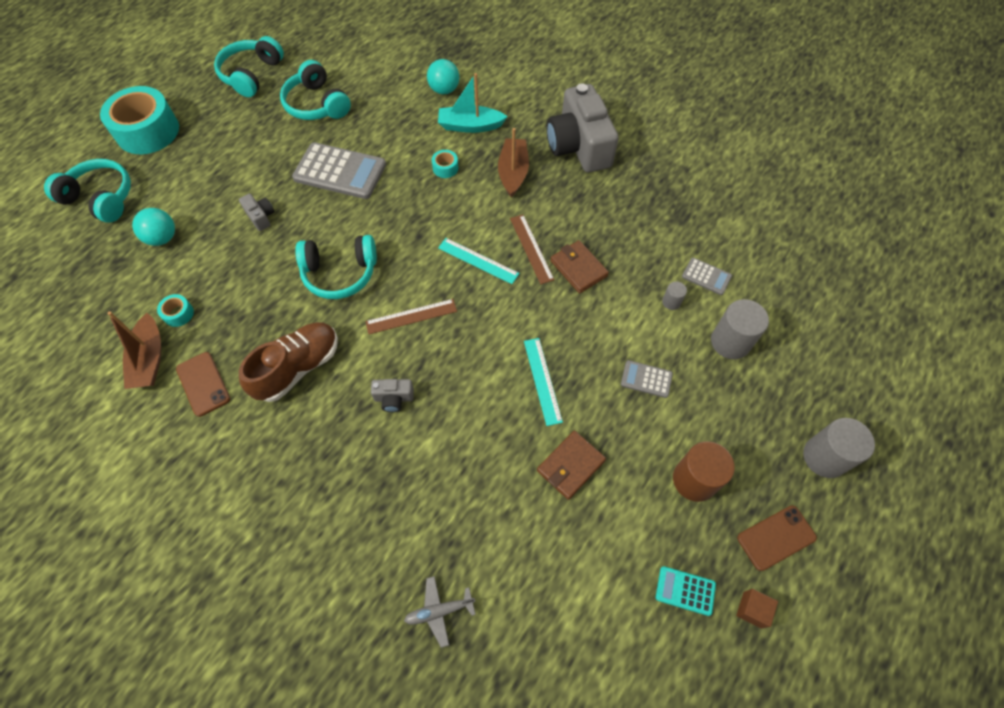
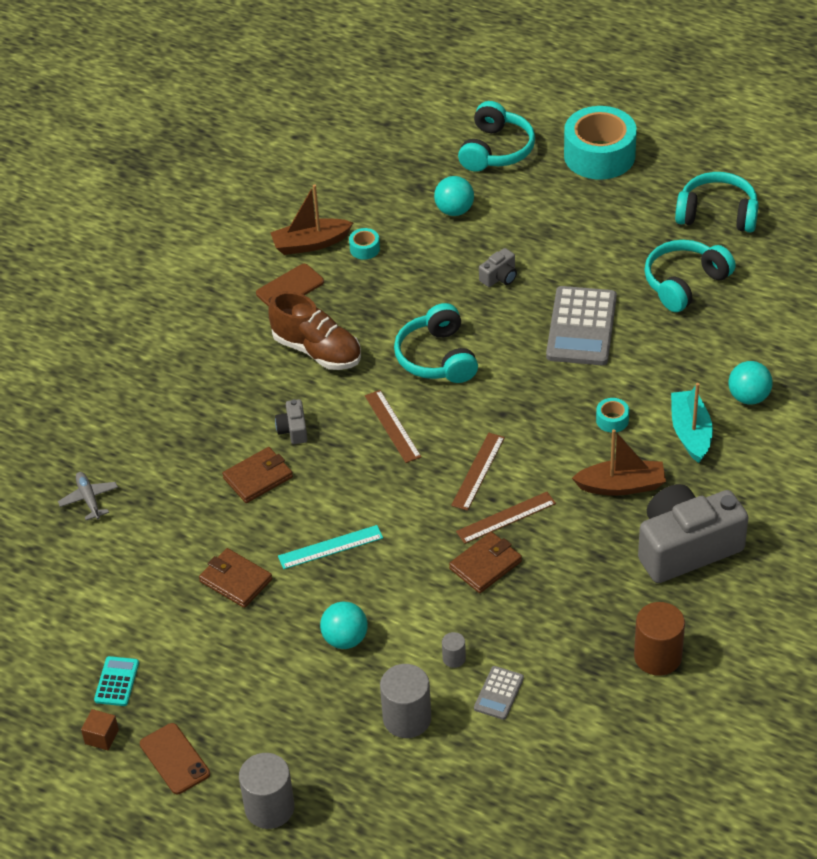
camera: 85 degrees right, 15 degrees down
(447, 435) = (258, 478): none -> brown wallet
(478, 261) = (478, 471): turquoise ruler -> brown ruler
(646, 379) = (345, 639): grey calculator -> turquoise ball
(694, 480) = (231, 687): brown cylinder -> brown cylinder (657, 656)

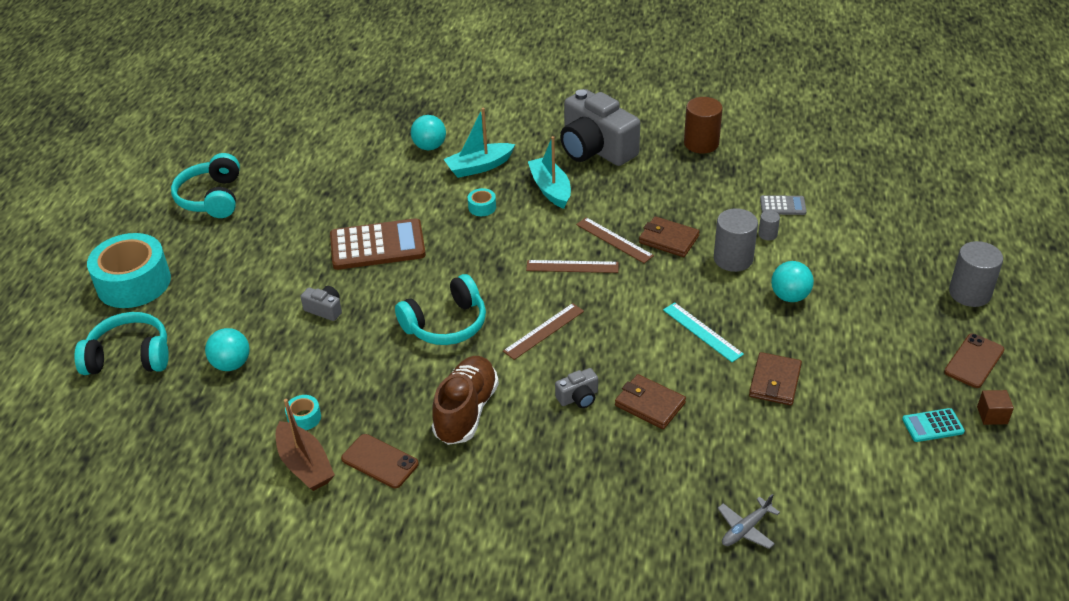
camera: 110 degrees left, 5 degrees down
(407, 718) = (838, 244): grey cylinder -> grey cylinder (733, 259)
(581, 327) = (377, 245): grey calculator -> brown calculator
(621, 486) = (550, 189): brown boat -> turquoise boat
(684, 283) = (306, 200): turquoise headphones -> none

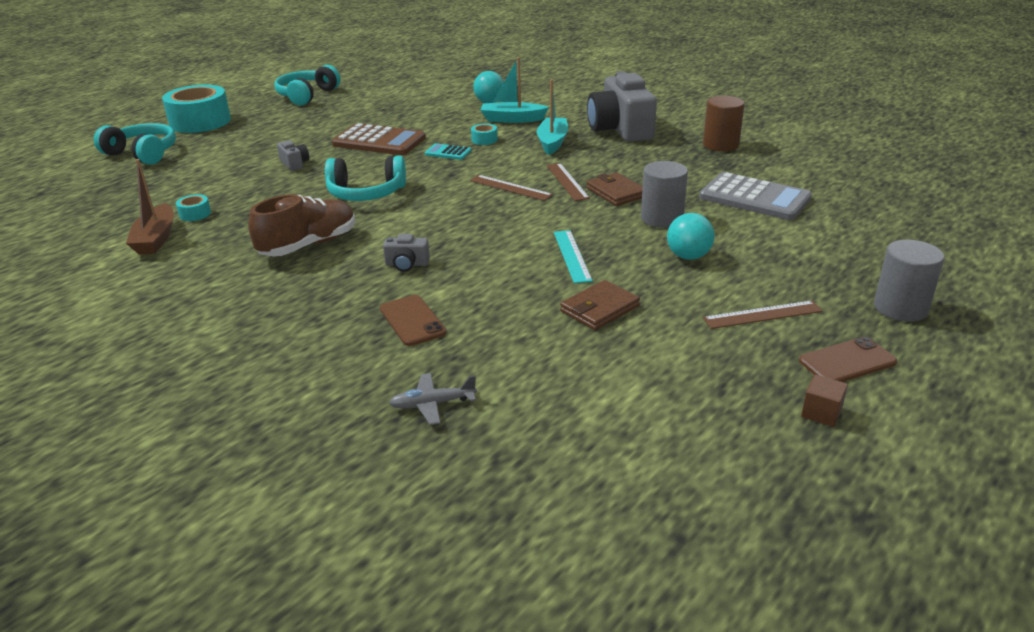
camera: 30 degrees right, 10 degrees down
(231, 364) = (194, 174): turquoise ball -> none
(380, 461) = (206, 253): brown phone -> brown phone (412, 321)
(544, 331) = (435, 217): brown ruler -> brown ruler (762, 315)
(650, 404) = (461, 287): brown wallet -> none
(767, 234) = (716, 212): grey cylinder -> none
(782, 206) = (754, 198): grey calculator -> grey calculator, size x2.05
(932, 426) = (735, 397): turquoise calculator -> turquoise calculator (448, 152)

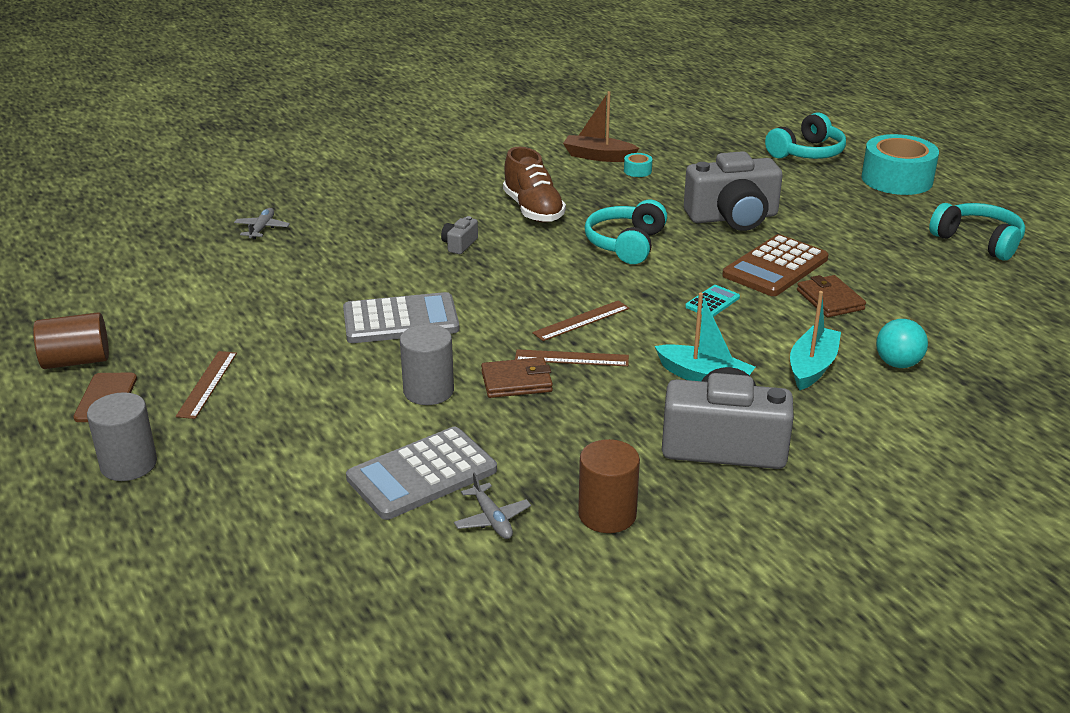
camera: 110 degrees right, 0 degrees up
(294, 164) = (733, 217): grey camera -> grey camera, size x2.39
(412, 321) = (368, 235): brown phone -> none
(484, 140) = (742, 332): turquoise tape -> none
(571, 256) = (400, 320): turquoise ruler -> grey calculator
(599, 309) = (302, 311): brown wallet -> brown wallet (830, 300)
(688, 256) = (338, 381): turquoise ball -> none
(766, 170) = (492, 519): none -> grey plane
(821, 413) = (76, 361): brown cube -> brown cylinder

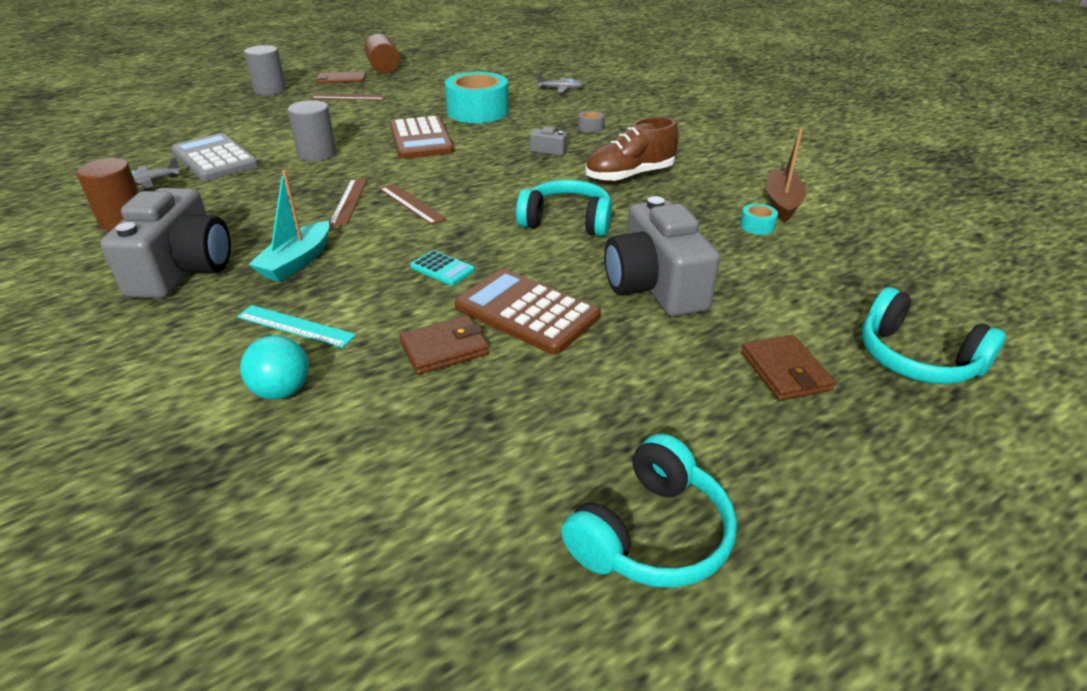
camera: 85 degrees right, 5 degrees up
(400, 219) = (590, 127): none -> grey tape
(400, 320) = (421, 139): grey calculator -> brown calculator
(516, 382) = (319, 182): brown wallet -> brown wallet (785, 371)
(812, 367) = (295, 326): turquoise boat -> turquoise ruler
(897, 179) = (874, 454): turquoise tape -> turquoise tape (478, 111)

